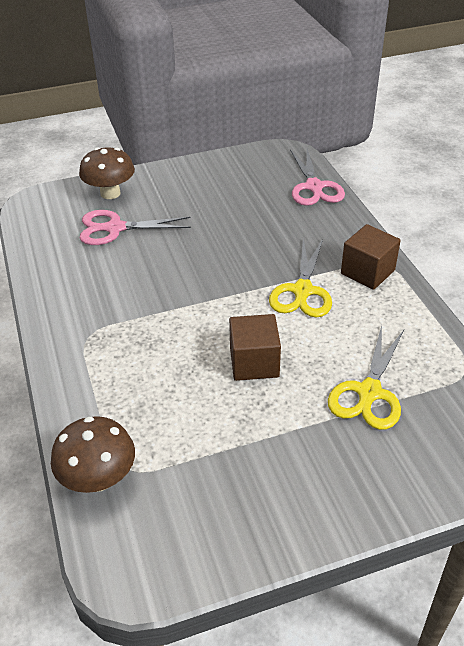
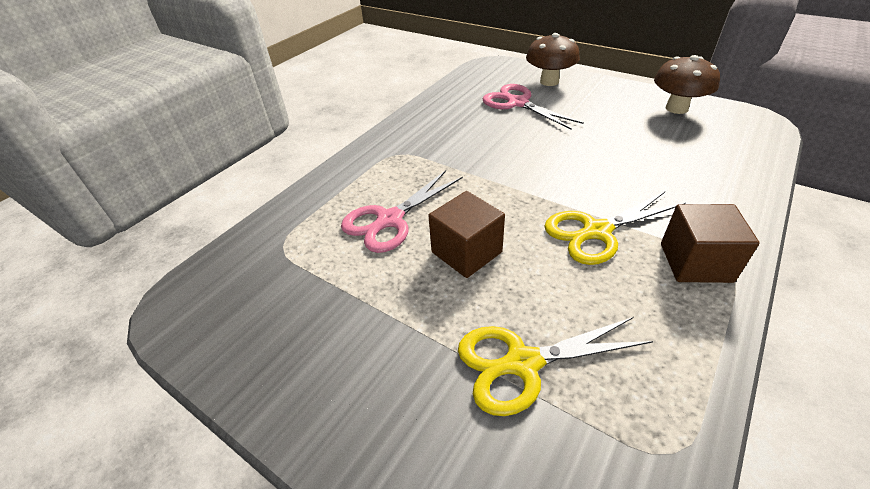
camera: 55 degrees right, 0 degrees up
(99, 478) = (263, 238): brown mushroom -> brown mushroom (676, 108)
(314, 187) = (746, 160): pink scissors -> pink scissors (390, 220)

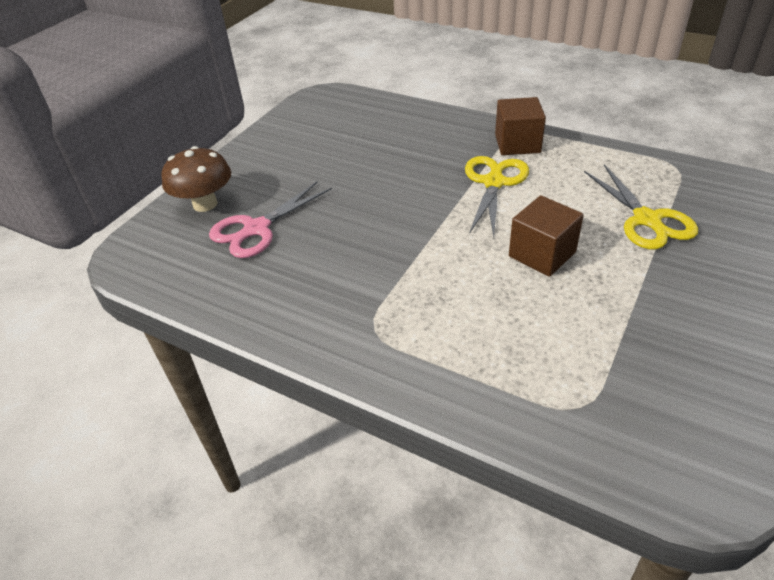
camera: 95 degrees left, 0 degrees up
(390, 220) = (508, 315): pink scissors -> none
(596, 231) = (494, 183): yellow scissors -> yellow scissors turned 135 degrees counterclockwise
(676, 108) = (293, 129): brown mushroom -> none

